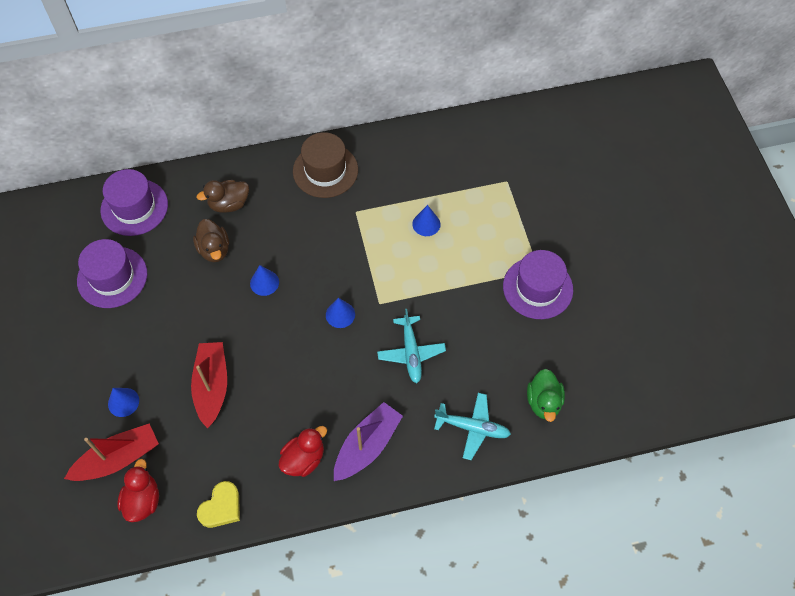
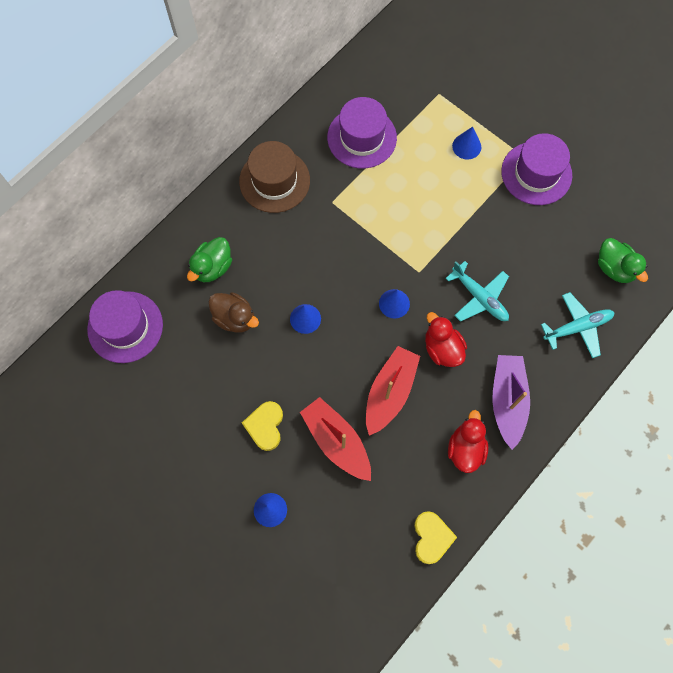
camera: 35 degrees left, 10 degrees up
(112, 277) = (161, 405): purple hat -> purple hat (362, 137)
(118, 459) = (308, 561): red boat -> red boat (390, 392)
(143, 500) = (360, 581): red duck -> red duck (442, 348)
(170, 340) = (265, 426): none -> yellow heart
(229, 204) = (212, 267): brown duck -> green duck
(426, 224) = (402, 175): blue cone -> blue cone (466, 146)

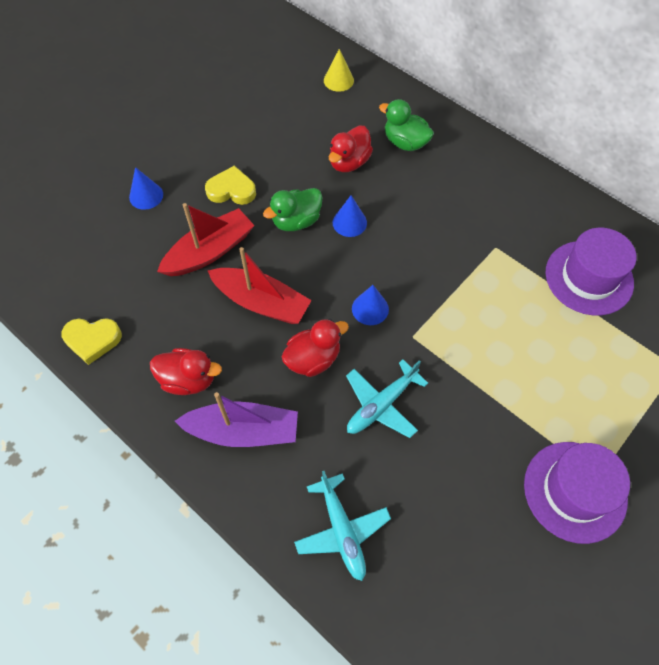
camera: 90 degrees right, 10 degrees down
(125, 327) = (338, 80): purple hat -> yellow cone
(235, 318) = (349, 162): brown duck -> red duck
(274, 181) = (515, 192): brown hat -> none
(466, 146) = (601, 399): blue cone -> none
(614, 268) = (435, 595): green duck -> green duck (296, 221)

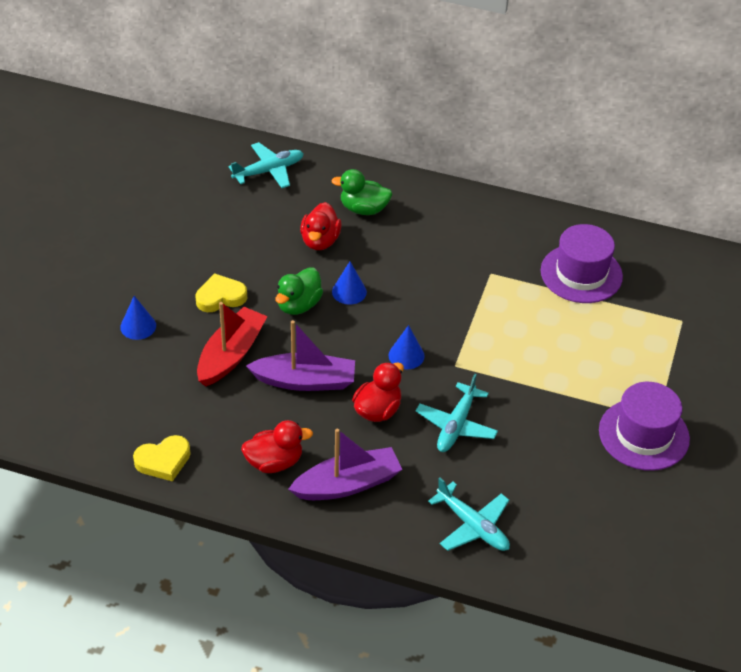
camera: 25 degrees left, 15 degrees down
(261, 302) = (305, 381): red boat -> purple boat
(338, 80) = (269, 171): yellow cone -> turquoise plane

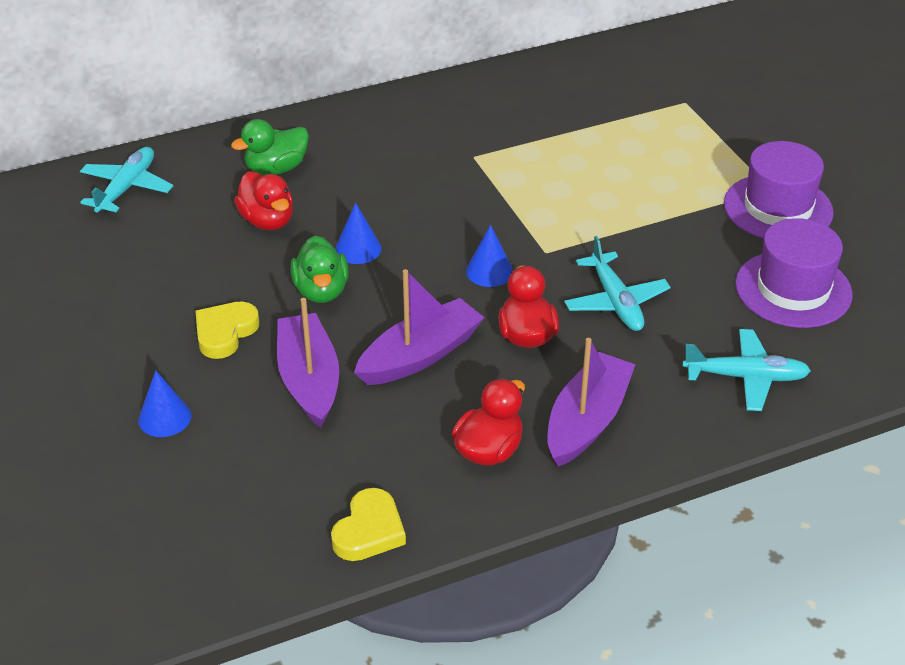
camera: 40 degrees left, 5 degrees down
(231, 355) = (309, 380): red boat -> purple boat
(581, 274) = (554, 112): purple hat -> purple hat (793, 289)

